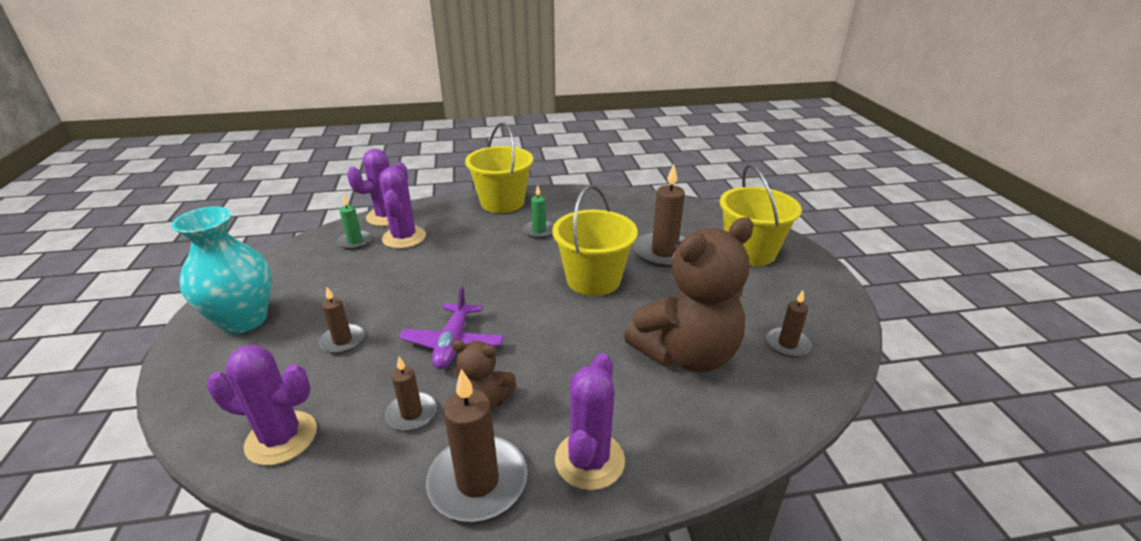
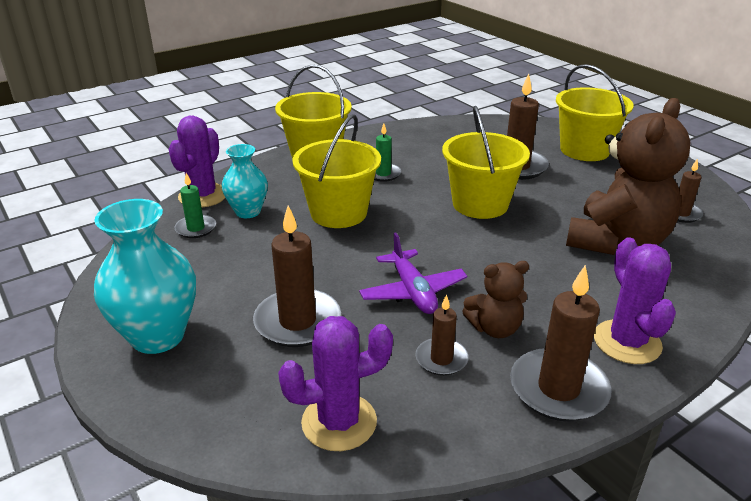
camera: 25 degrees left, 0 degrees up
(343, 340) = (297, 321): brown candle -> brown candle, size x1.76
(404, 237) = (248, 212): purple cactus -> turquoise vase
(468, 256) = (338, 213): none -> yellow bucket

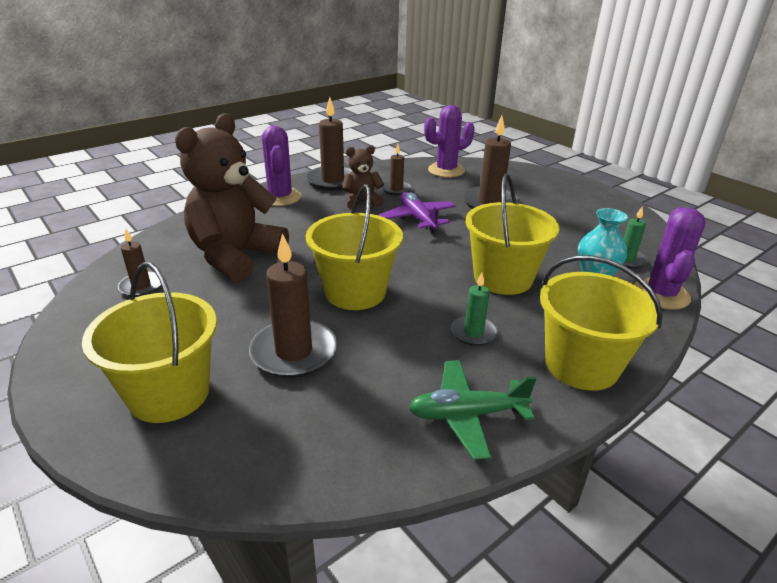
camera: 175 degrees right, 0 degrees up
(158, 336) = (570, 196): turquoise vase -> none
(402, 138) = (467, 415): none -> green plane

